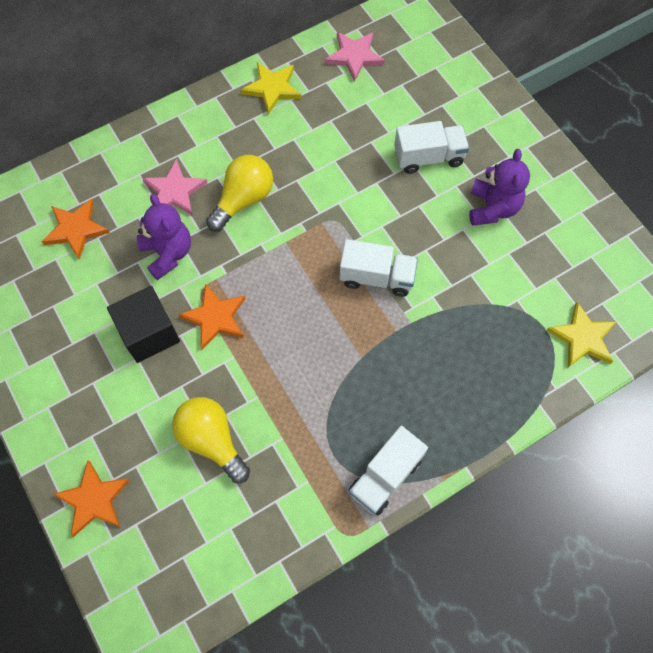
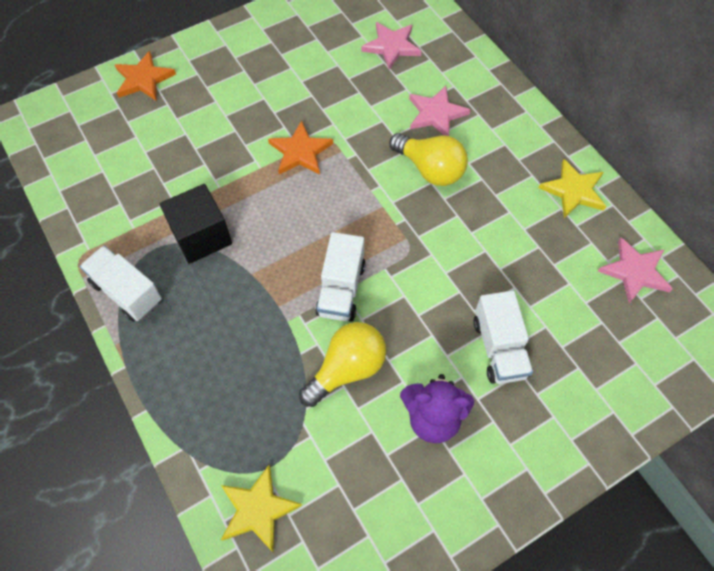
camera: 90 degrees right, 5 degrees down
(76, 229) = (391, 46): orange star -> pink star
(149, 333) = (287, 104): black cube -> black cube (201, 236)
(168, 253) = (368, 113): purple teddy bear -> none
(212, 440) = (182, 154): yellow light bulb -> yellow light bulb (347, 369)

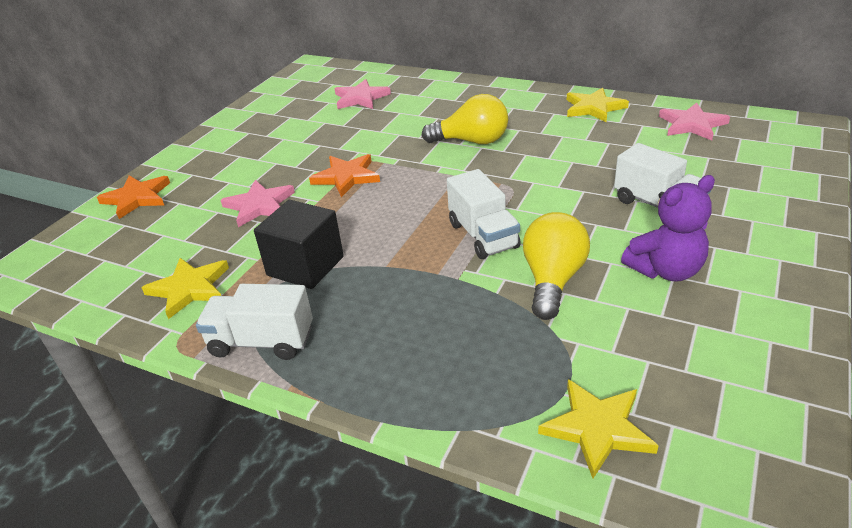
camera: 30 degrees left, 25 degrees down
(117, 208) = (189, 288): none -> yellow star
(436, 114) = (440, 114): pink star -> pink star (259, 205)

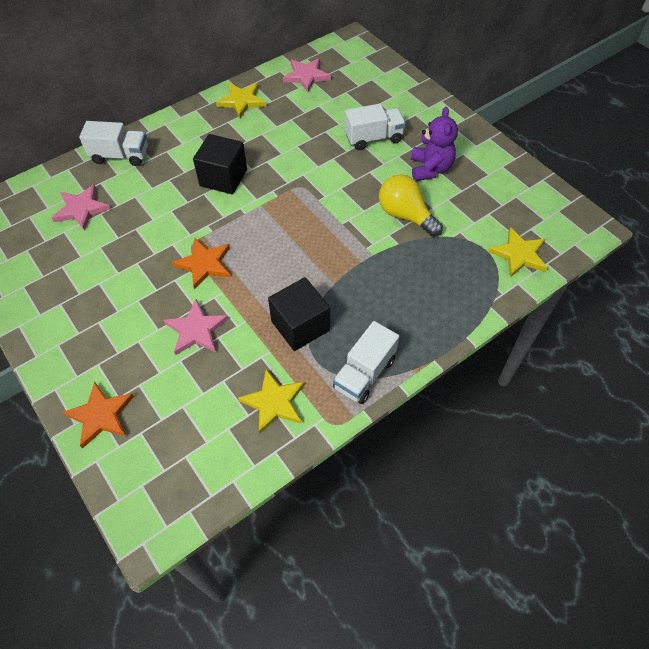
camera: 65 degrees left, 20 degrees up
(472, 141) = (223, 178): yellow light bulb -> black cube
(483, 235) = (340, 224): white truck -> white truck (120, 156)

